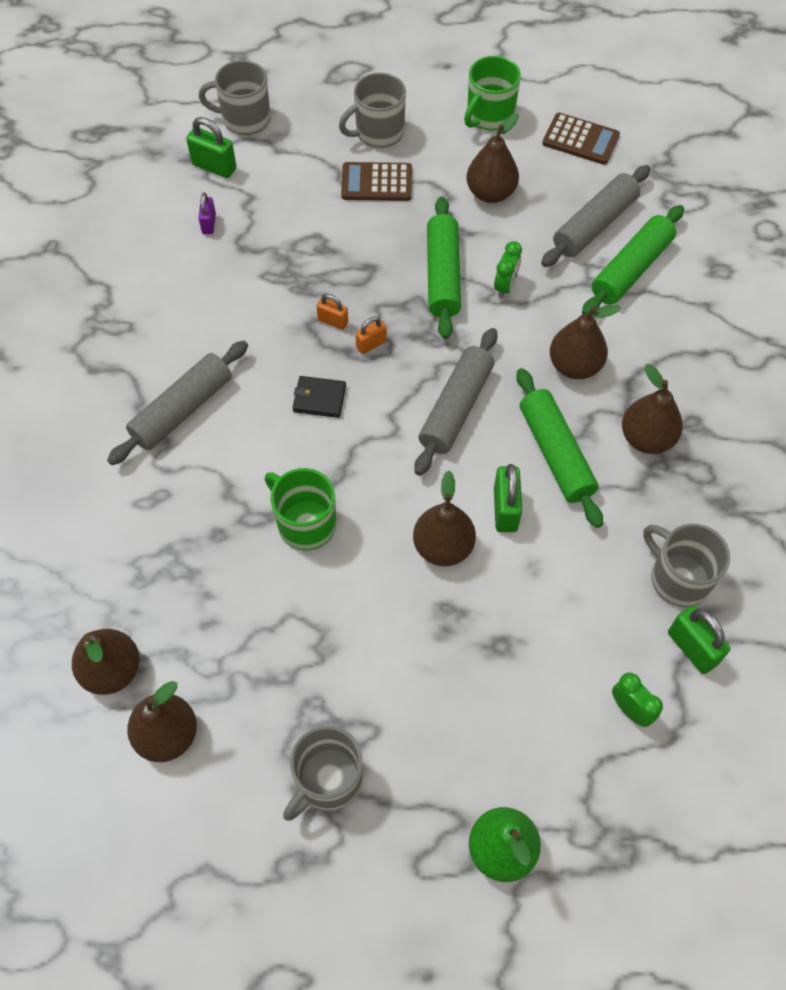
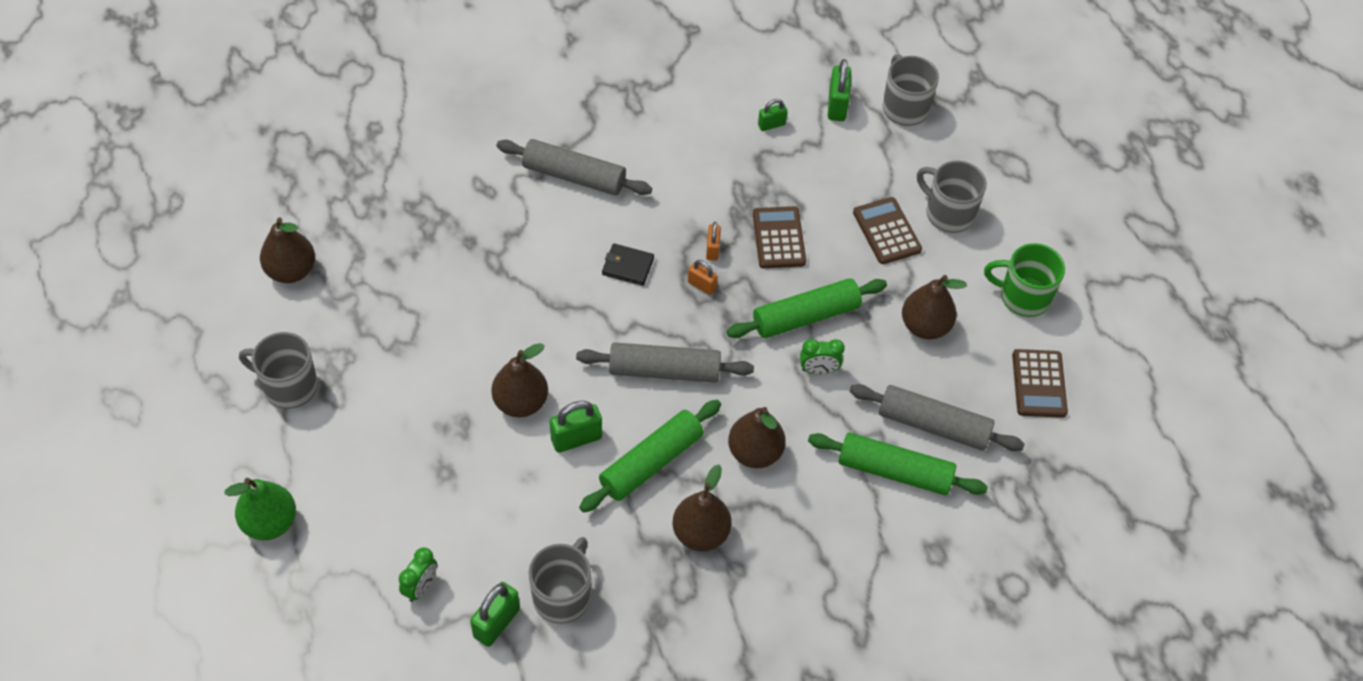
camera: 65 degrees right, 5 degrees down
(112, 670) = (330, 217): brown pear -> none
(209, 224) = (771, 125): purple padlock -> green padlock
(305, 523) = (503, 297): green mug -> none
(319, 399) = (628, 266): black wallet -> black wallet turned 60 degrees counterclockwise
(345, 265) = (778, 238): none -> brown calculator

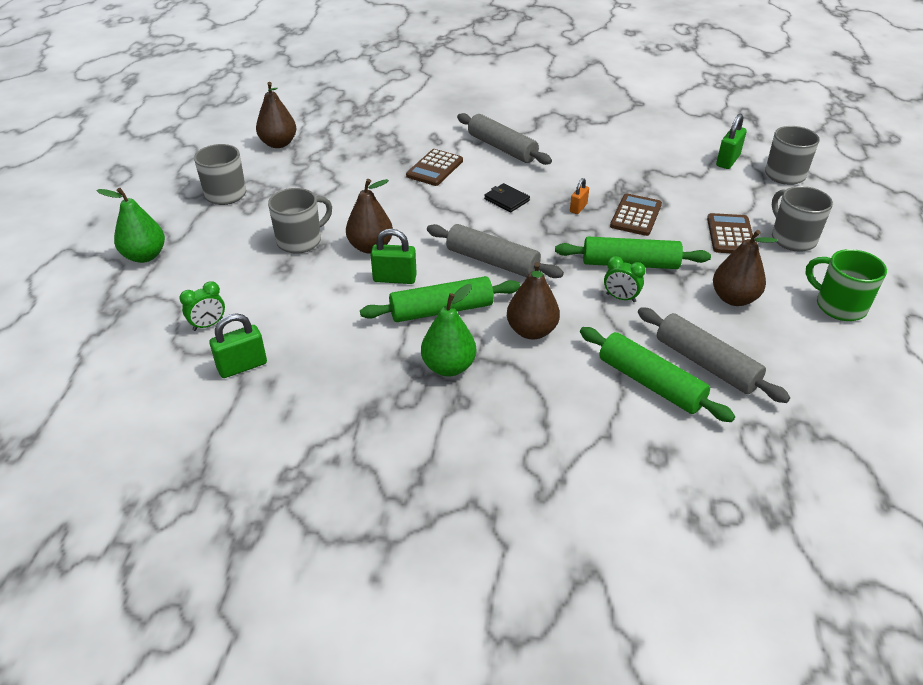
camera: 30 degrees right, 15 degrees down
(562, 595) = (306, 367): grey mug -> grey mug (300, 241)
(701, 285) = (556, 224): orange padlock -> none
(701, 533) = (449, 367): brown pear -> green pear
(771, 125) = (668, 158): green padlock -> none
(1039, 384) = (828, 368): brown calculator -> brown calculator (435, 168)

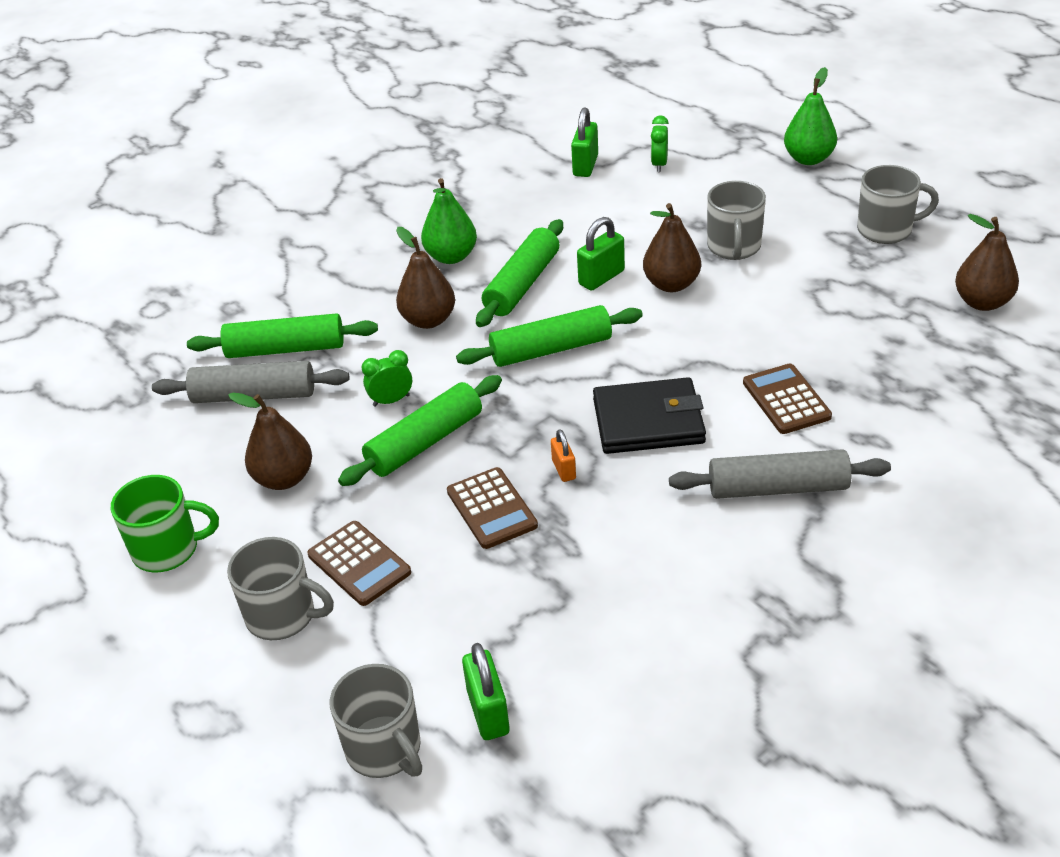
camera: 135 degrees right, 0 degrees up
(492, 261) = (551, 349): grey rolling pin -> green rolling pin
(506, 200) = (648, 421): black wallet -> black wallet, size x1.90

